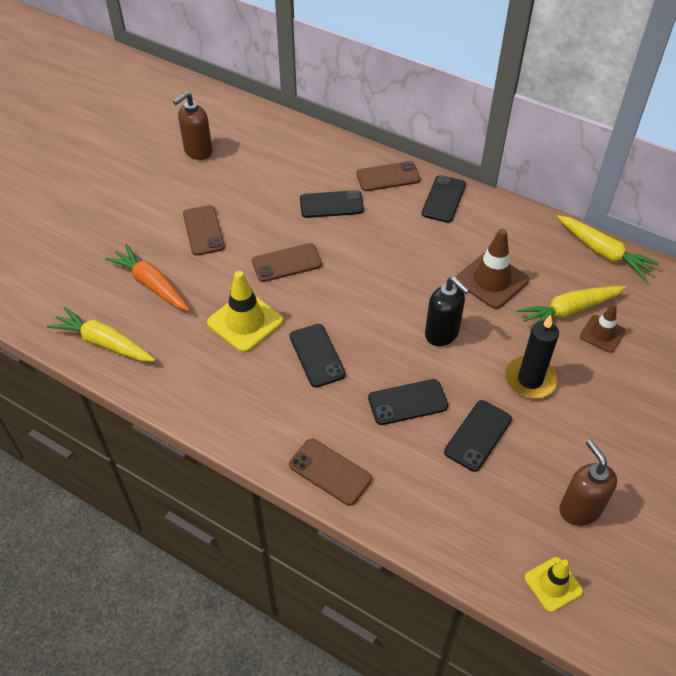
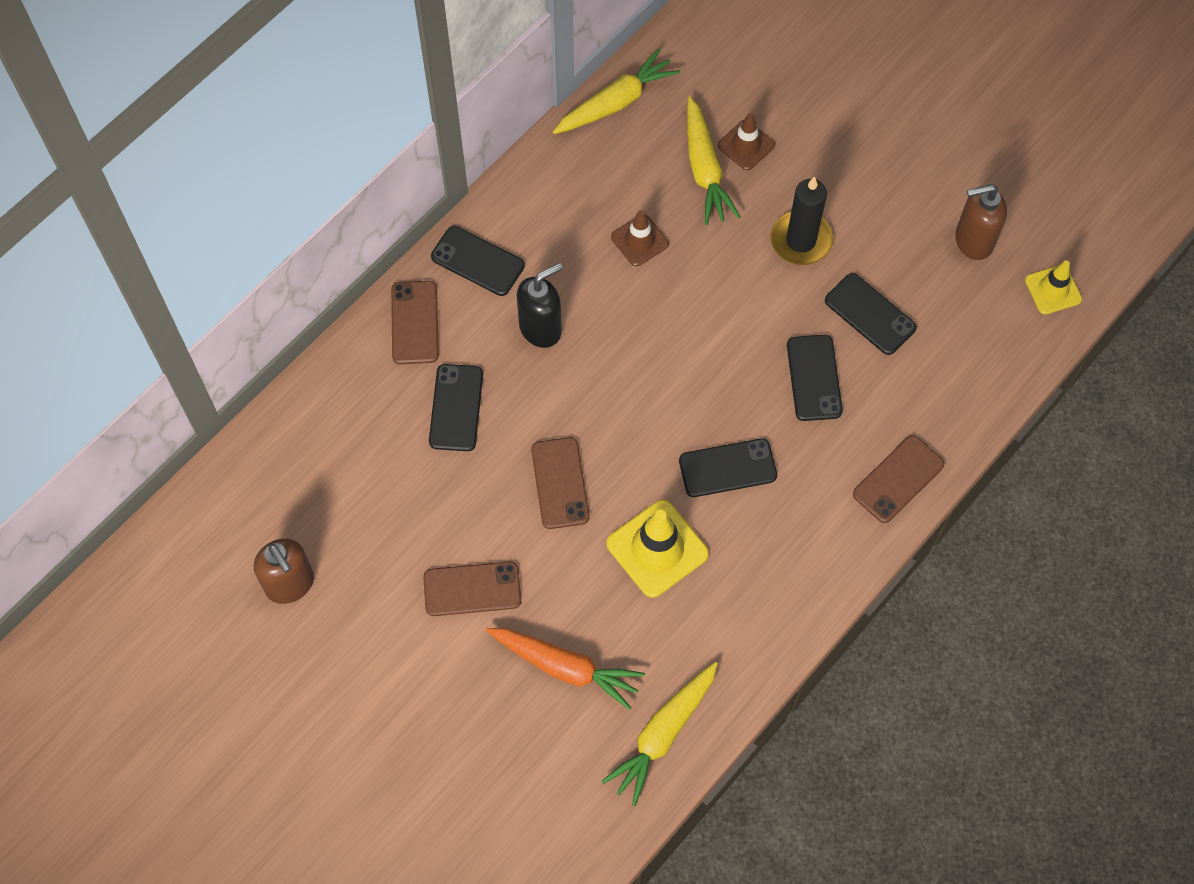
camera: 80 degrees left, 15 degrees up
(151, 284) = (566, 667): orange carrot -> orange carrot turned 120 degrees counterclockwise
(442, 334) = (717, 318): black soap dispenser -> black soap dispenser (541, 328)
(491, 280) = (639, 240): brown traffic cone -> brown traffic cone, size x0.61

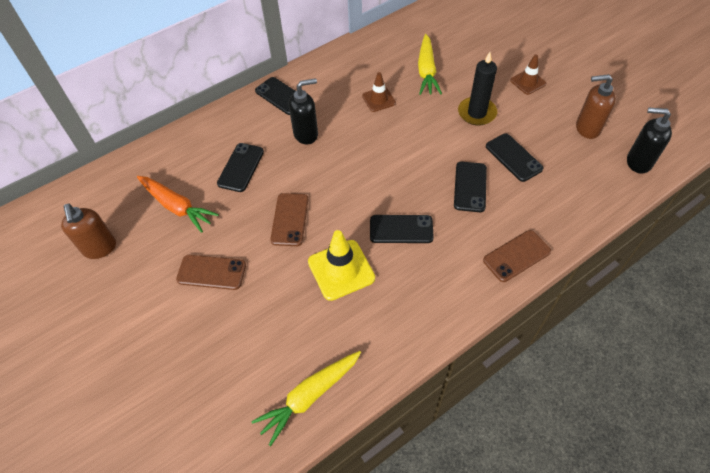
camera: 15 degrees right, 10 degrees down
(414, 323) = (233, 120): brown phone -> none
(566, 667) = (256, 335): orange carrot -> orange carrot (177, 207)
(616, 102) = (384, 35): yellow carrot -> none
(746, 145) = (453, 63): brown traffic cone -> brown traffic cone (528, 82)
(1053, 290) = (638, 162): yellow traffic cone -> black soap dispenser

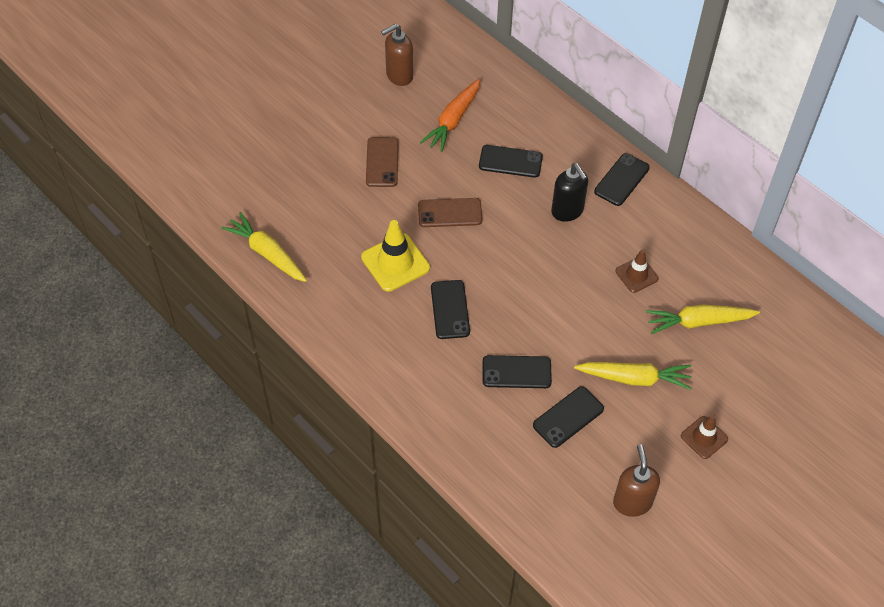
camera: 80 degrees right, 0 degrees up
(477, 113) = (635, 378): black candle -> yellow carrot
(516, 256) = (429, 416): brown phone -> none
(638, 162) = (584, 556): black soap dispenser -> none

